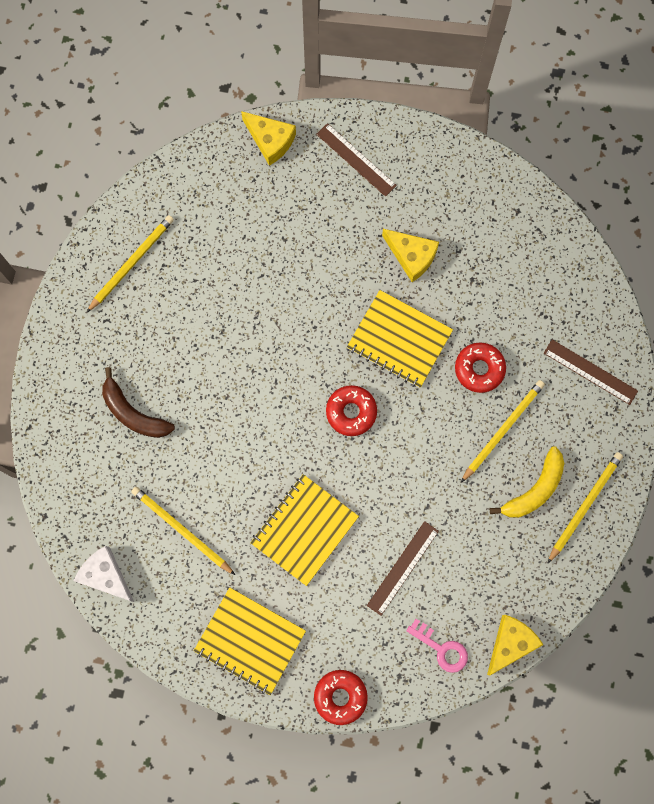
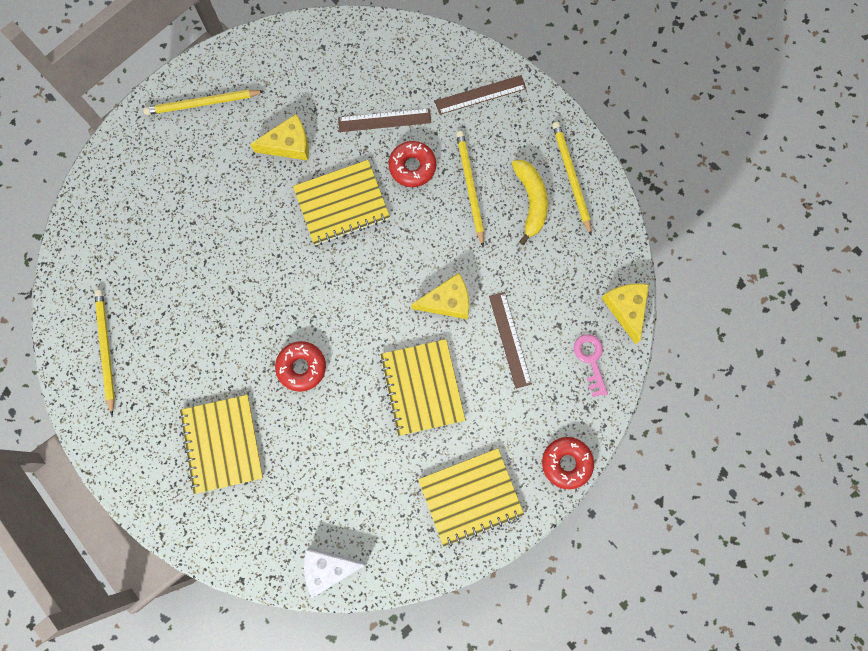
camera: 50 degrees left, 0 degrees up
(133, 413) = (222, 444): brown banana -> yellow notebook
(181, 530) = (343, 480): yellow pencil -> yellow pencil (202, 103)
(270, 141) = (109, 171): yellow cheese -> yellow cheese (447, 301)
(351, 412) = (364, 281): red donut -> red donut (301, 367)
(356, 160) = (181, 123): brown ruler -> brown ruler (384, 120)
(441, 648) = (590, 360): pink key -> pink key turned 90 degrees counterclockwise

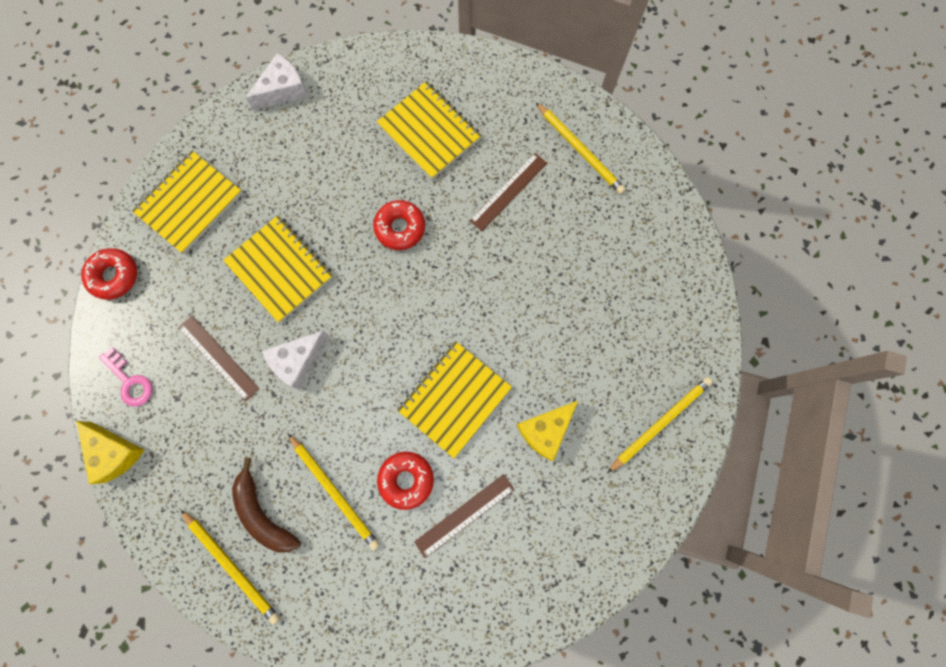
camera: 150 degrees right, 0 degrees up
(447, 301) = (297, 360): yellow cheese -> white cheese
(480, 94) = (378, 608): brown ruler -> brown ruler (508, 192)
(531, 201) = (263, 513): yellow banana -> brown banana

